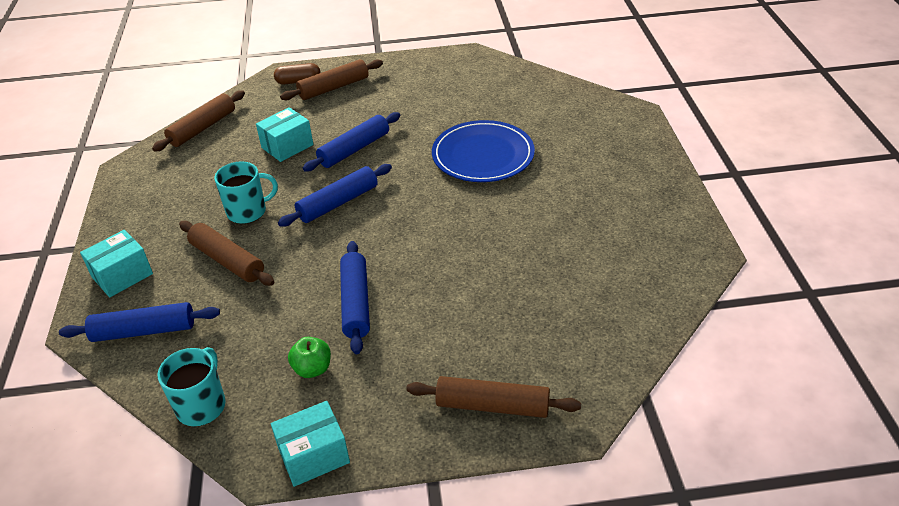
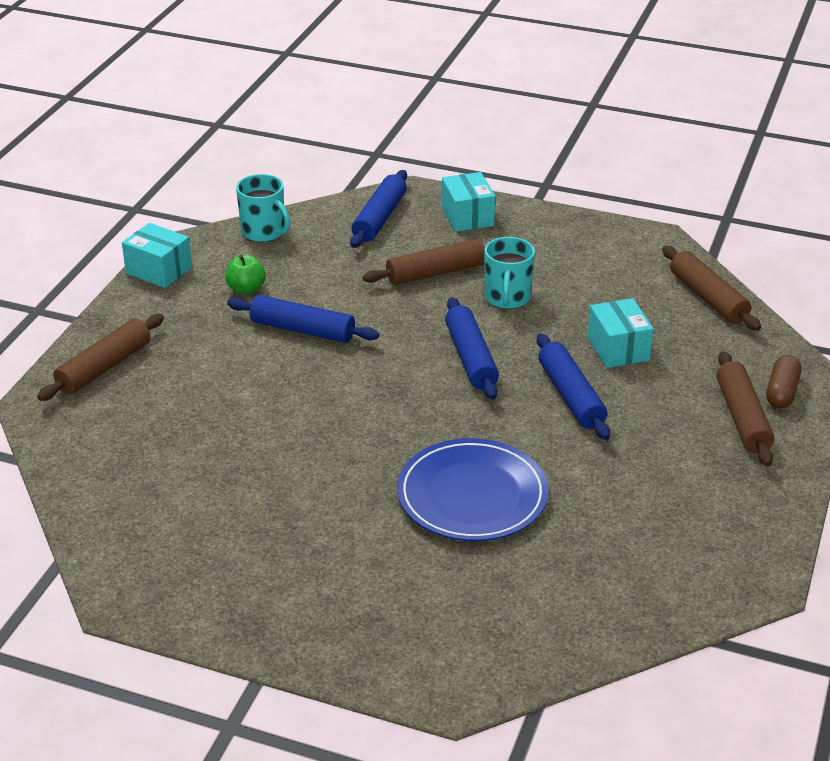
camera: 115 degrees right, 5 degrees down
(313, 455) = (159, 270): turquoise box -> turquoise box turned 60 degrees counterclockwise

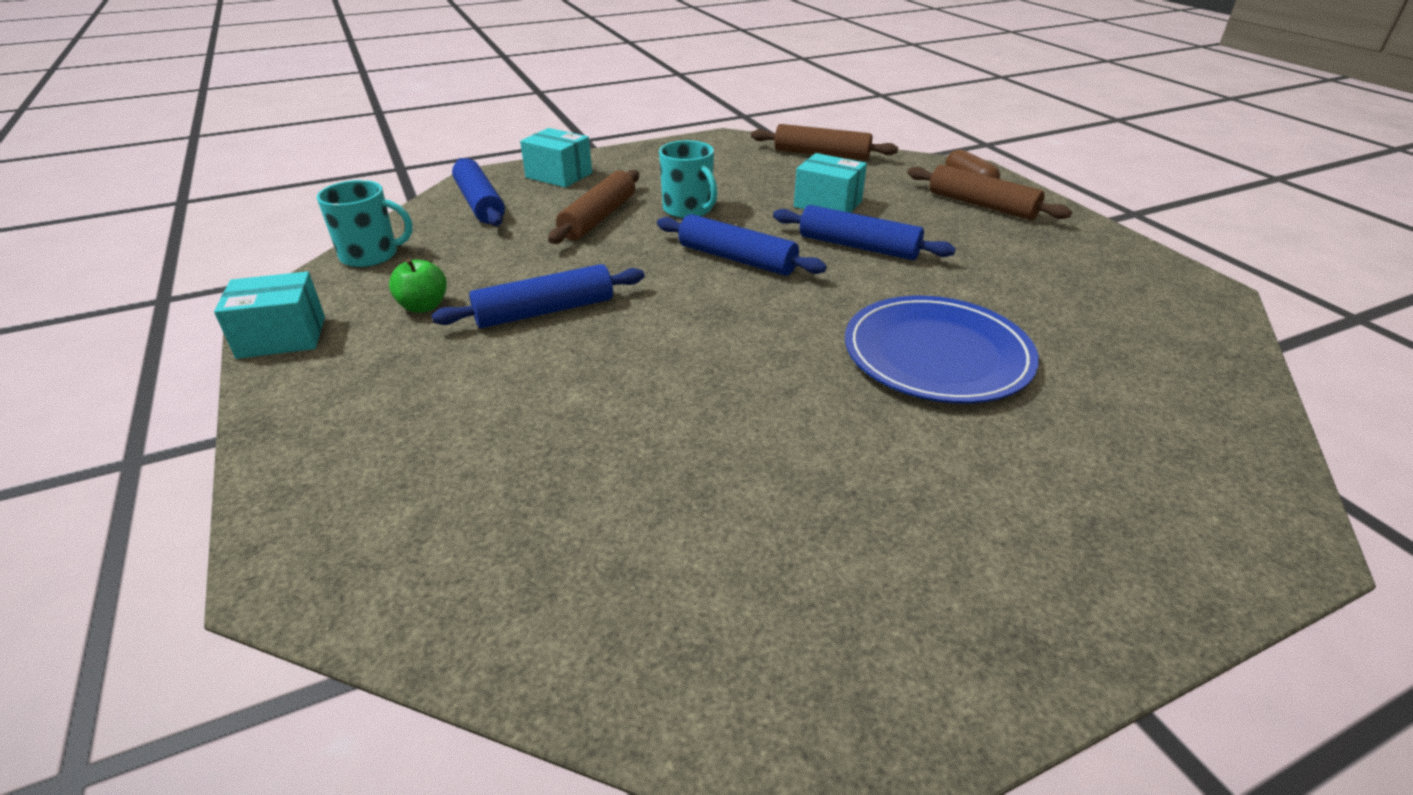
camera: 45 degrees left, 0 degrees up
(104, 367) = (342, 469): brown rolling pin -> none

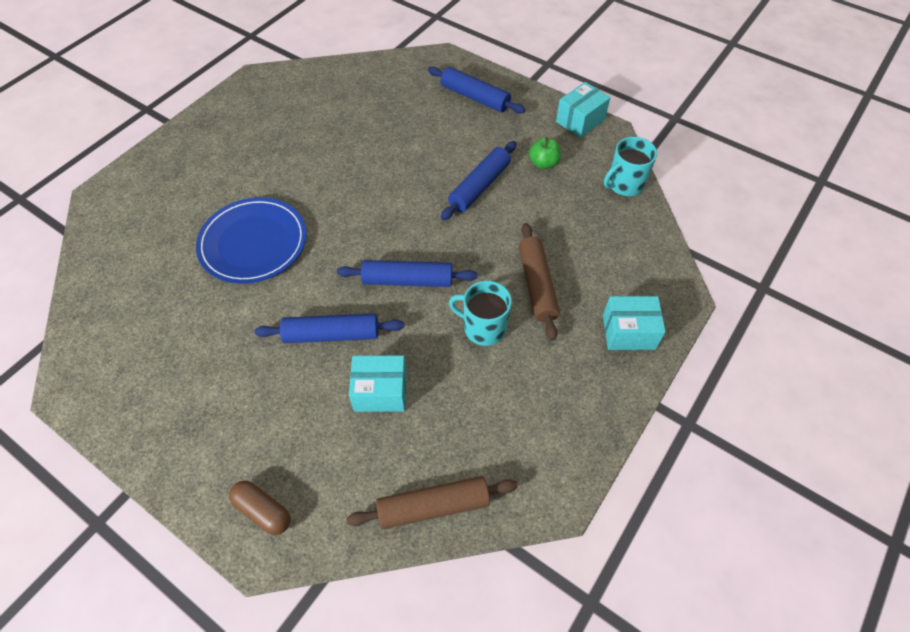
camera: 150 degrees right, 20 degrees up
(479, 203) = (635, 264): blue rolling pin -> blue rolling pin (475, 97)
(982, 205) = (245, 458): brown rolling pin -> none

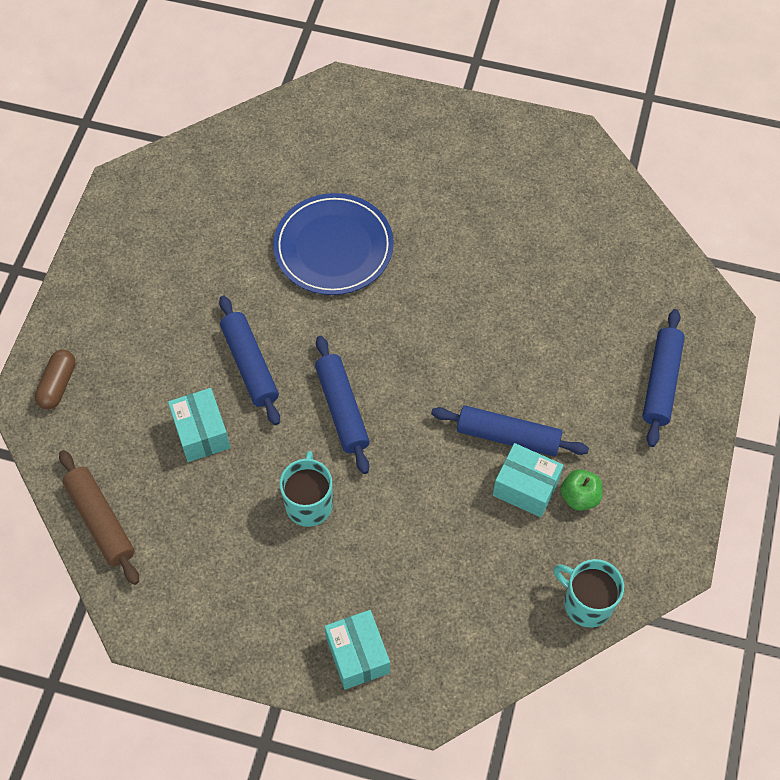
camera: 70 degrees right, 5 degrees up
(537, 285) = (386, 541): brown rolling pin -> none
(580, 121) = (680, 521): turquoise box -> turquoise box (525, 488)

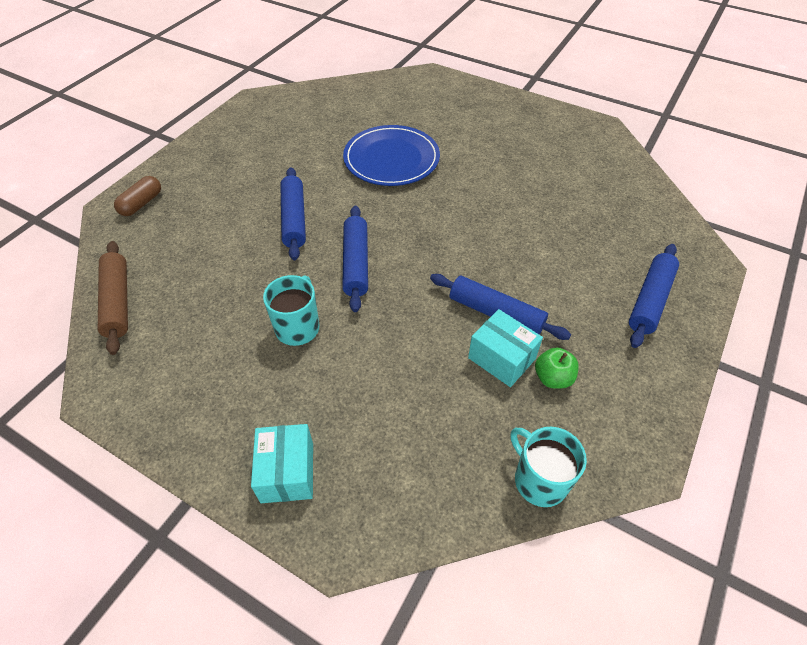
camera: 15 degrees right, 10 degrees down
(201, 433) = (233, 256): turquoise box -> none

